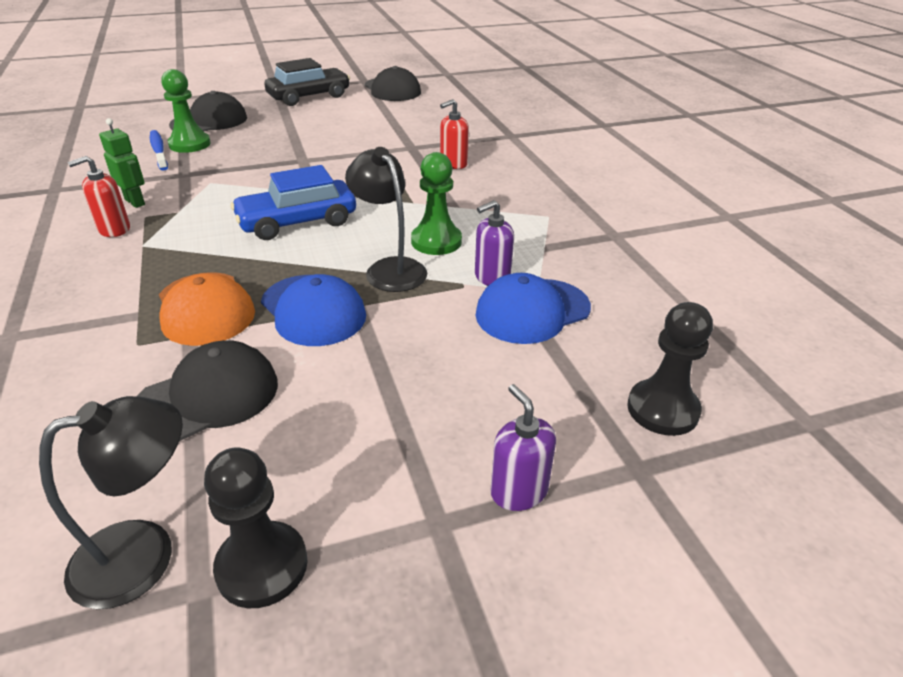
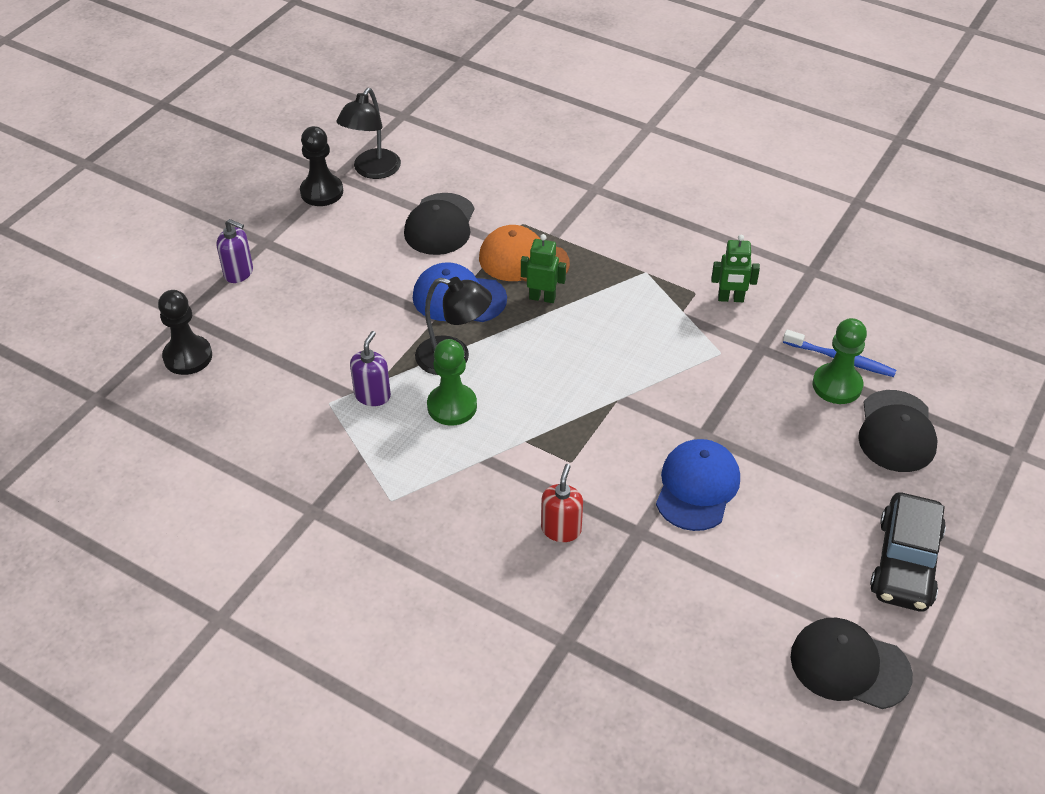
camera: 140 degrees right, 10 degrees up
(114, 229) = (691, 270): red soap dispenser -> none
(248, 271) = (542, 297): none -> green robot
(297, 222) = (582, 358): blue car -> none
(532, 311) = (317, 382): blue cap -> blue cap (697, 487)

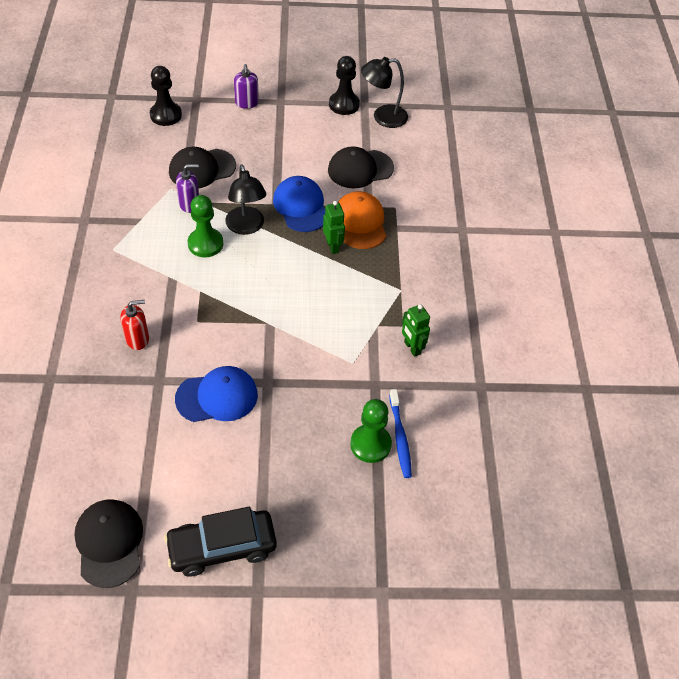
camera: 55 degrees right, 5 degrees up
(896, 431) = (349, 499): black cap -> black cap (202, 169)

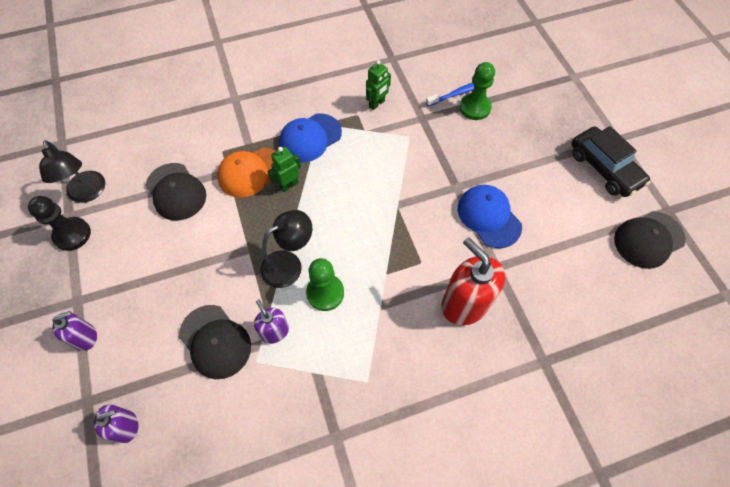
camera: 105 degrees left, 10 degrees up
(137, 339) = (464, 304): red soap dispenser -> red soap dispenser, size x1.83
(166, 115) = (126, 426): black pawn -> purple soap dispenser
(301, 206) = (245, 226): blue cap -> blue cap (310, 138)

